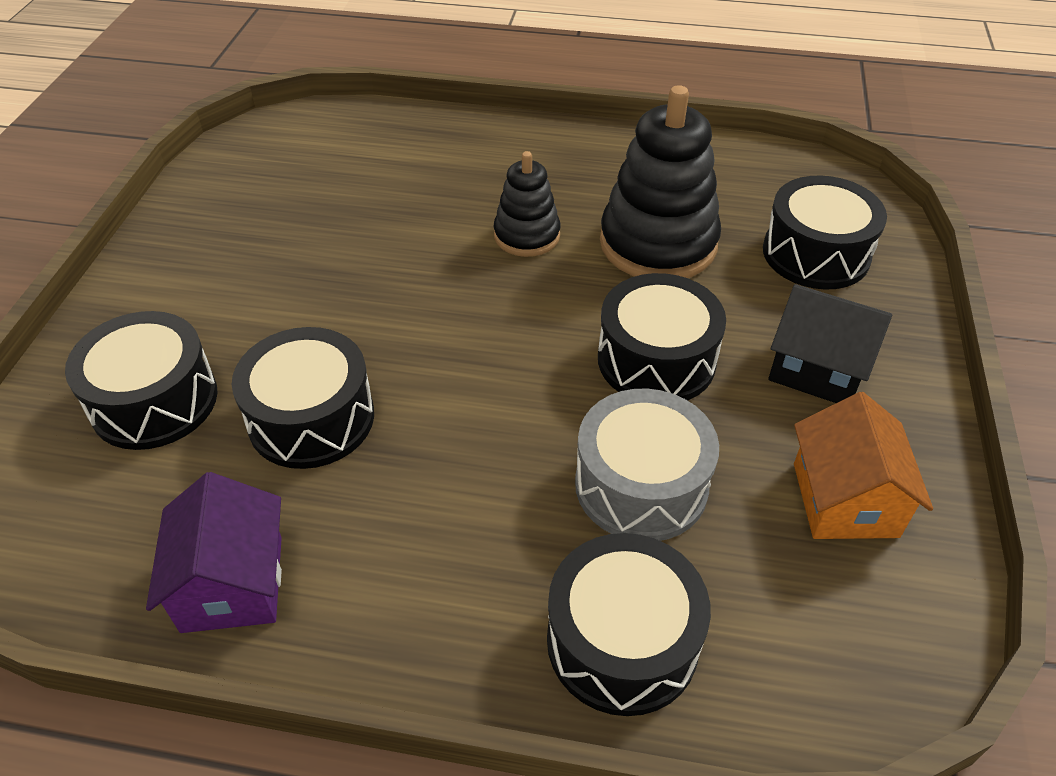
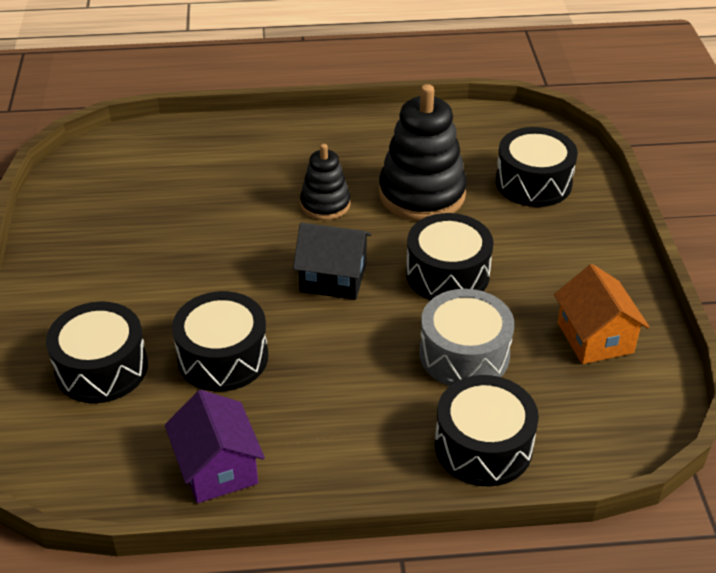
camera: 15 degrees left, 5 degrees down
(817, 368) = (556, 260): black house -> black house (333, 278)

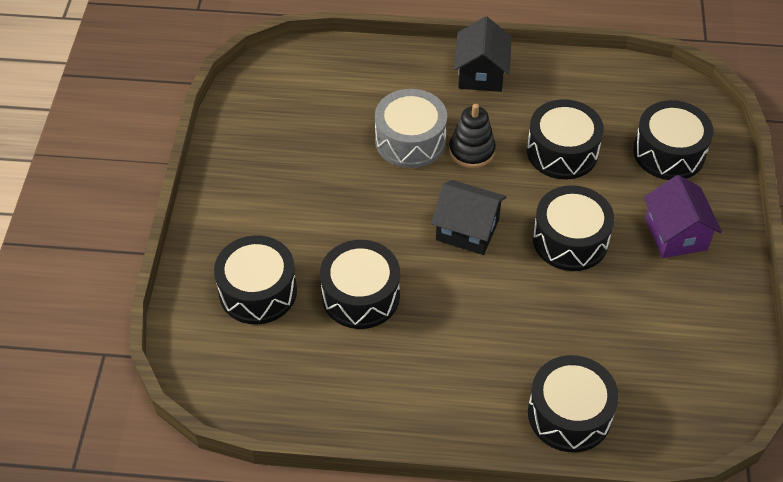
camera: 10 degrees right, 10 degrees up
(217, 468) = (343, 400): purple house -> purple house (676, 234)
(323, 135) = (481, 73): none -> black house
(422, 194) = (562, 151): black stacking toy -> black drum
(464, 354) = (570, 323): grey drum -> grey drum (410, 140)
(595, 337) = (690, 324): orange house -> none

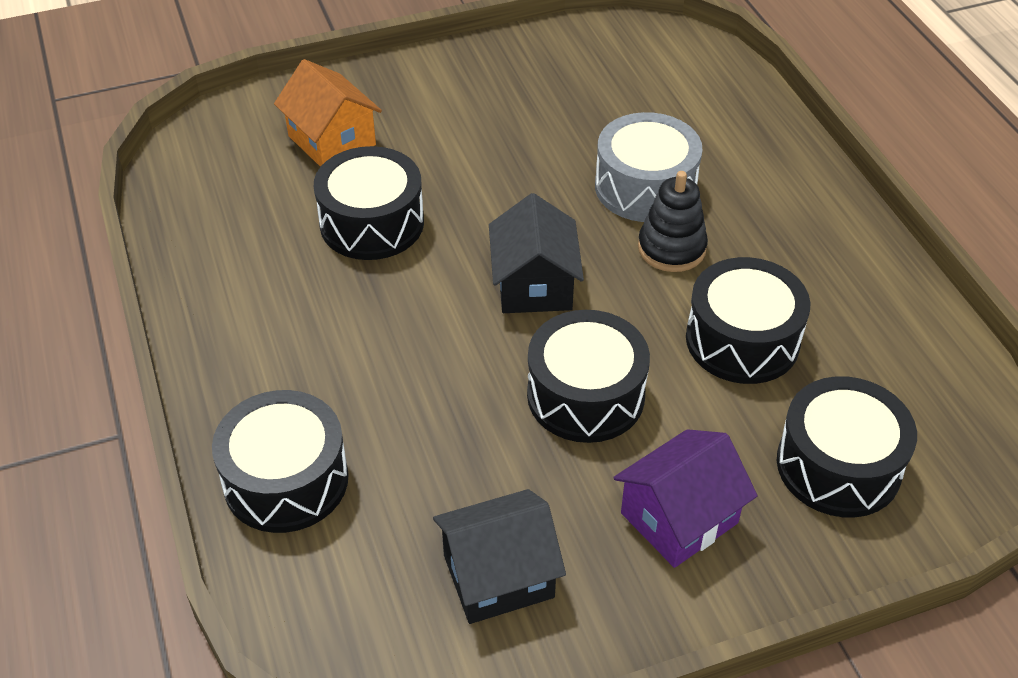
camera: 65 degrees right, 5 degrees down
(258, 291) = (332, 140): black drum -> orange house
(481, 73) = (817, 215): black house -> black house (498, 576)

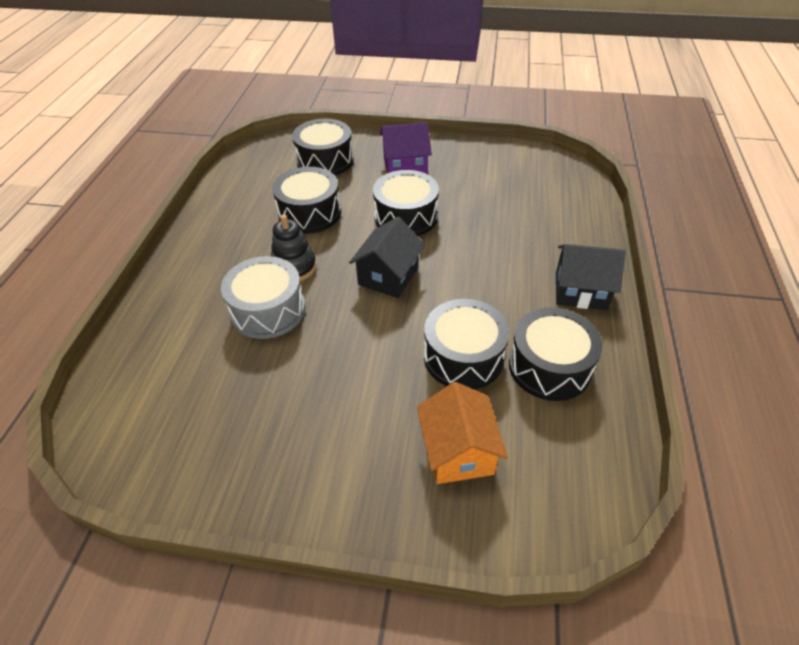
camera: 150 degrees left, 0 degrees up
(286, 480) = (574, 231): black drum -> black drum (549, 366)
(498, 576) = (492, 172): black house -> black house (580, 291)

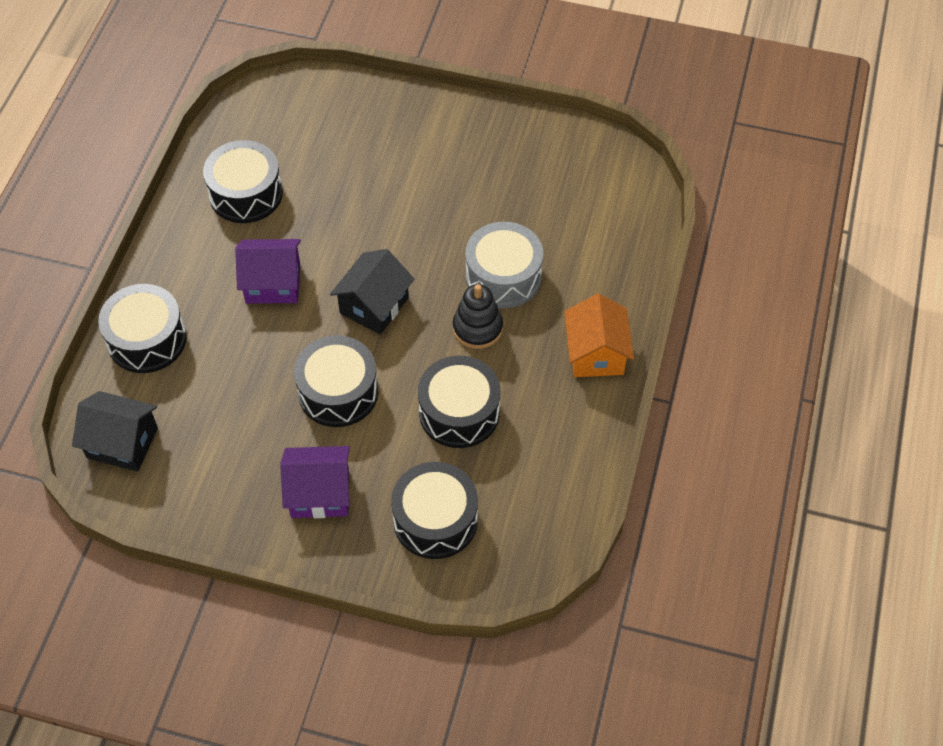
camera: 175 degrees left, 10 degrees up
(458, 451) = (346, 137): orange house -> orange house (596, 353)
(463, 357) = (319, 210): black drum -> black drum (147, 339)
(486, 285) = (273, 283): none -> purple house
(580, 291) = (178, 266): black house -> black house (122, 443)

